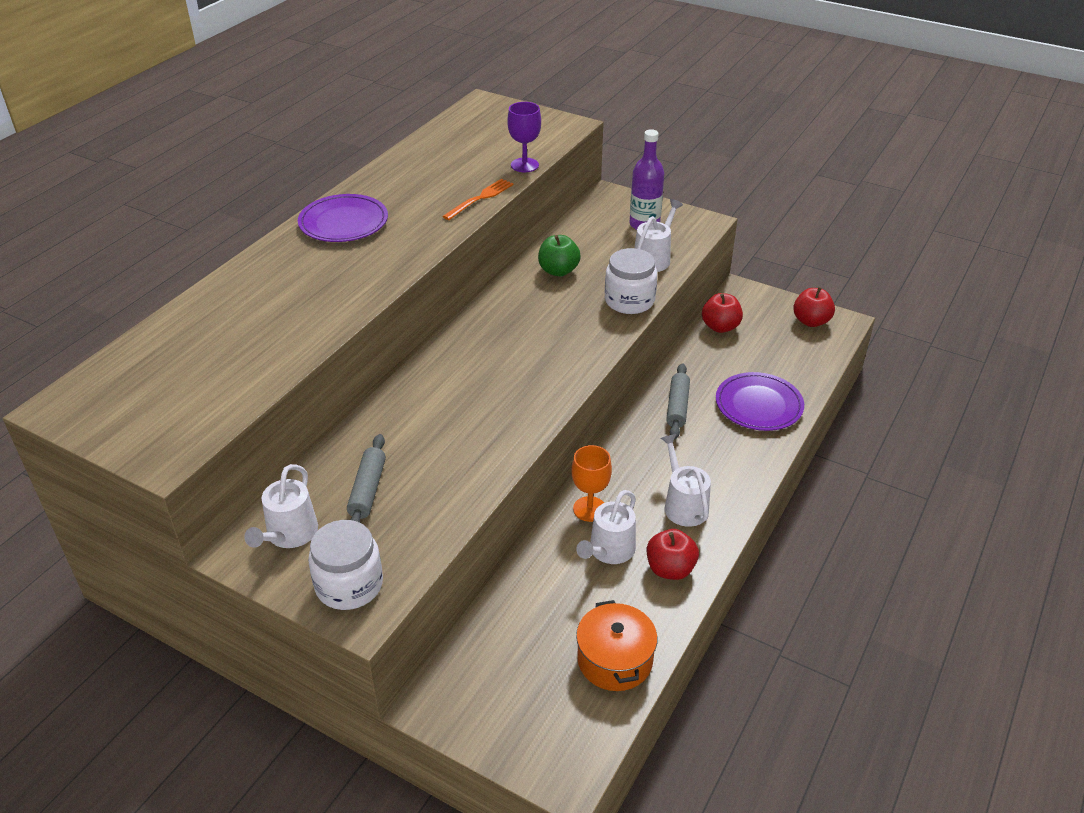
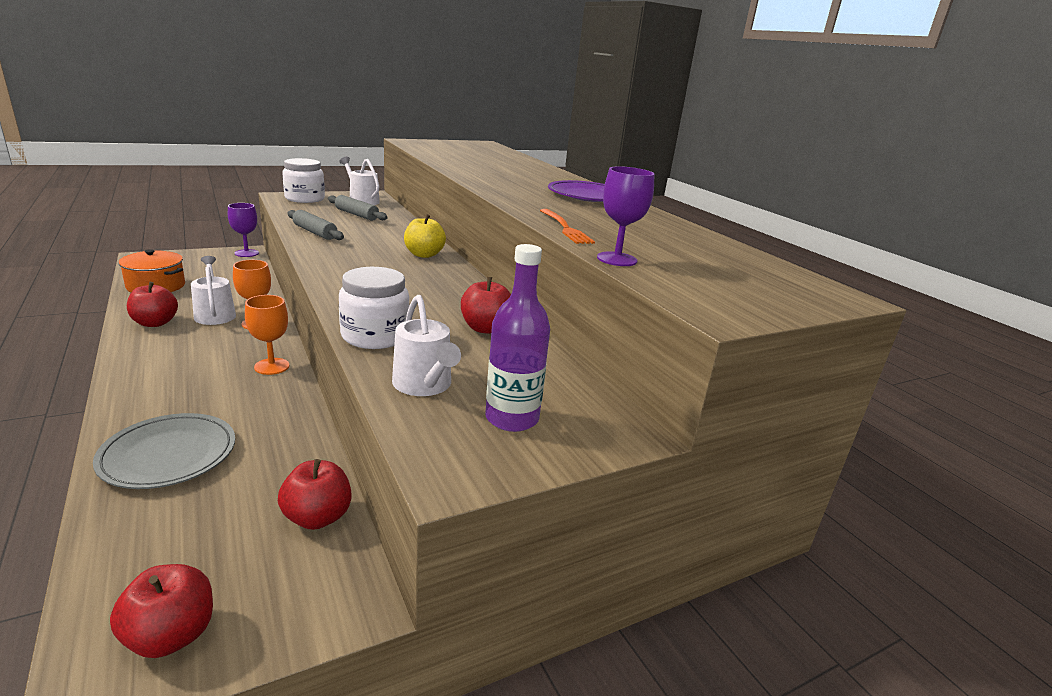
camera: 120 degrees right, 15 degrees down
(434, 697) = (246, 253): none -> purple goblet
(448, 366) = (424, 255): none -> yellow apple
(558, 271) = (485, 328): green apple -> red apple
(635, 443) = (272, 366): none -> orange goblet
(677, 407) = (266, 407): grey rolling pin -> grey rolling pin (315, 232)
(683, 505) = (179, 352): white watering can -> none
(758, 405) = (168, 455): purple plate -> grey plate

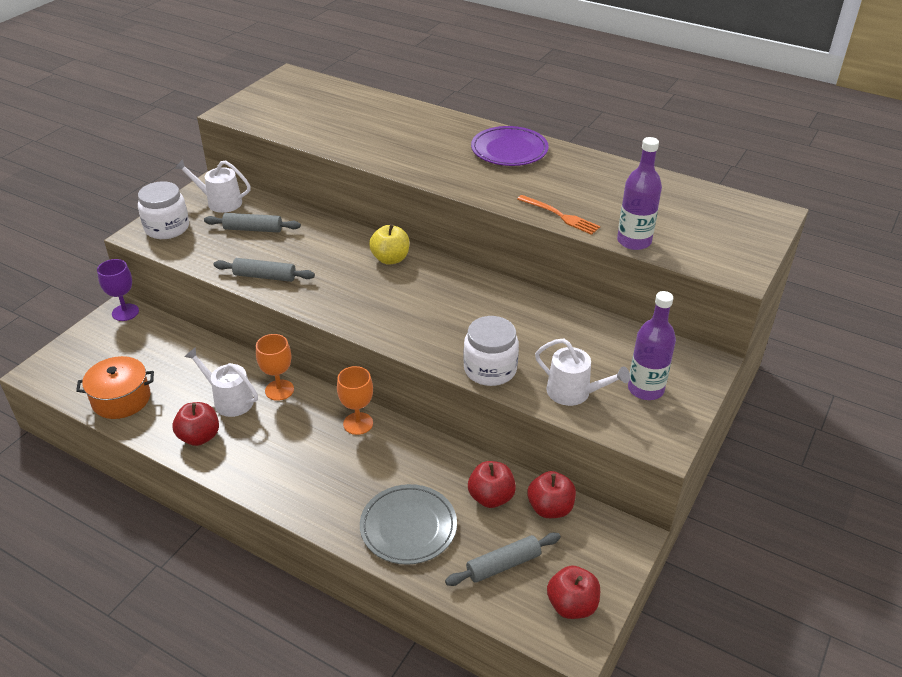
camera: 30 degrees left, 15 degrees up
(183, 540) = (503, 564): none -> grey rolling pin
(485, 328) = (541, 321): red apple -> red apple (491, 497)
(617, 259) = (634, 241): purple goblet -> purple bottle

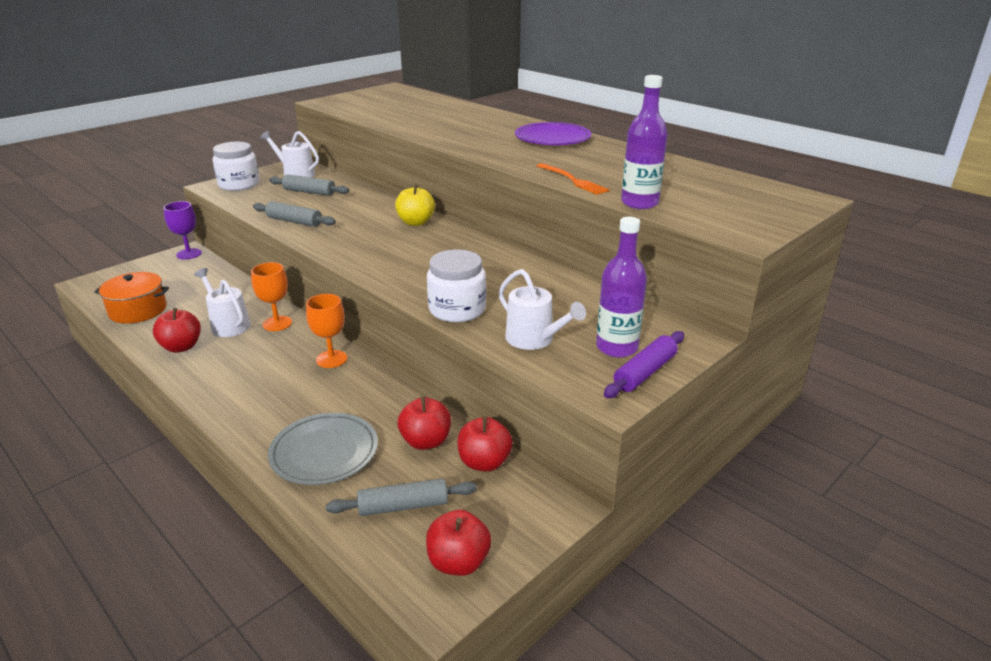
camera: 15 degrees right, 10 degrees down
(678, 412) = (645, 372): none -> purple rolling pin

